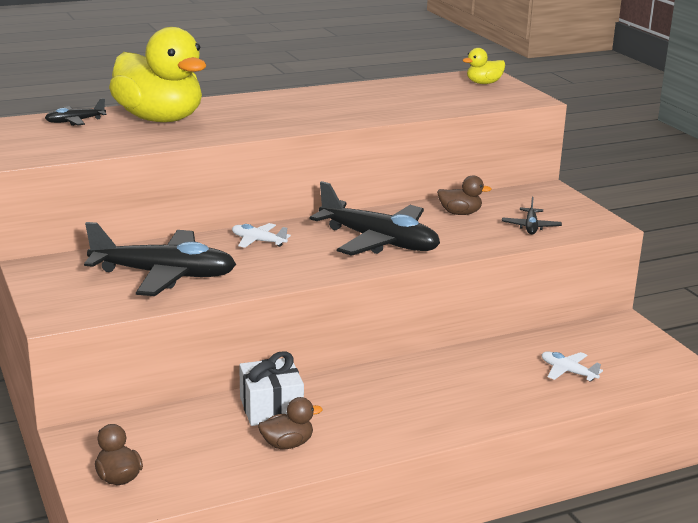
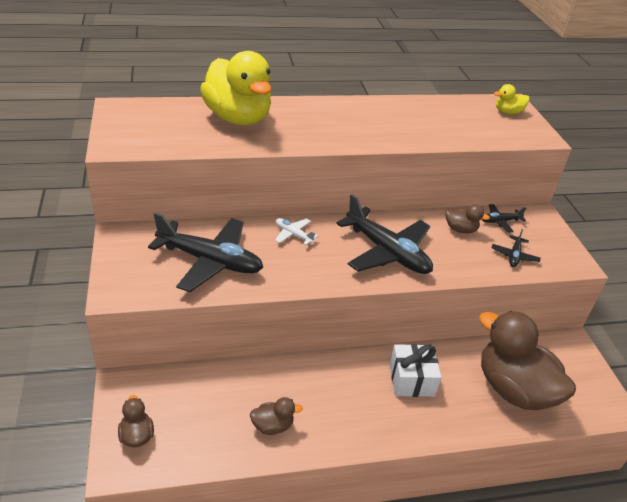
camera: 10 degrees right, 15 degrees up
(75, 121) = (173, 111): black plane -> black plane (500, 221)
(271, 408) = (272, 382): white gift -> white gift (411, 380)
(568, 372) = (513, 389): white plane -> brown duck

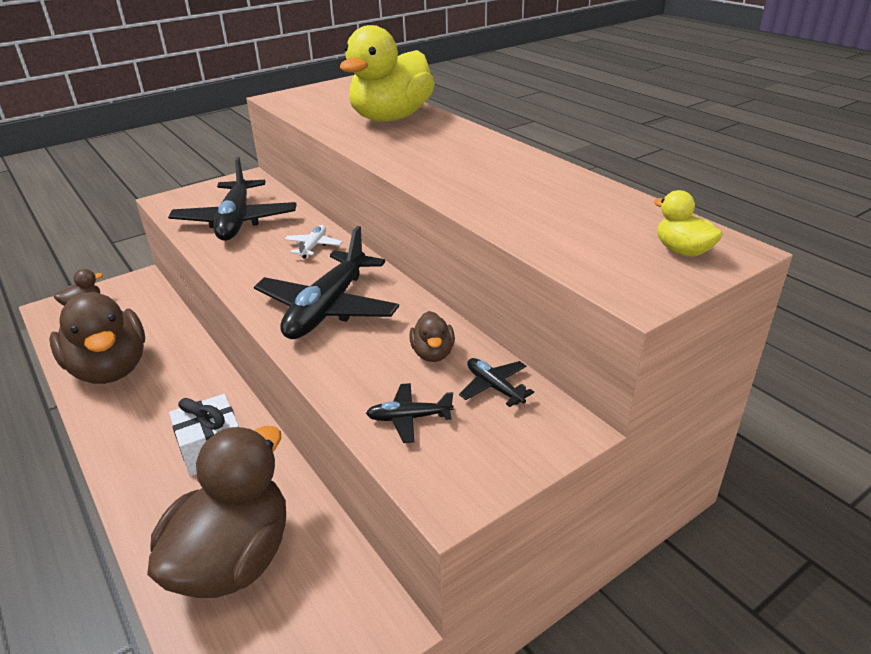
camera: 70 degrees right, 5 degrees down
(272, 426) = (110, 369): brown duck -> brown duck, size x2.34

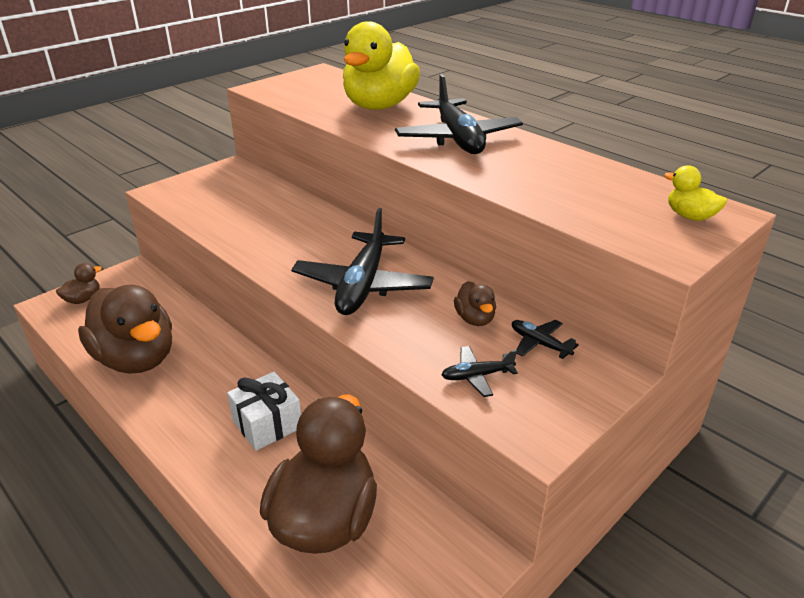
camera: 10 degrees left, 0 degrees up
(236, 221) = (238, 209): black plane -> black plane (458, 139)
(313, 246) = (324, 229): white plane -> none

